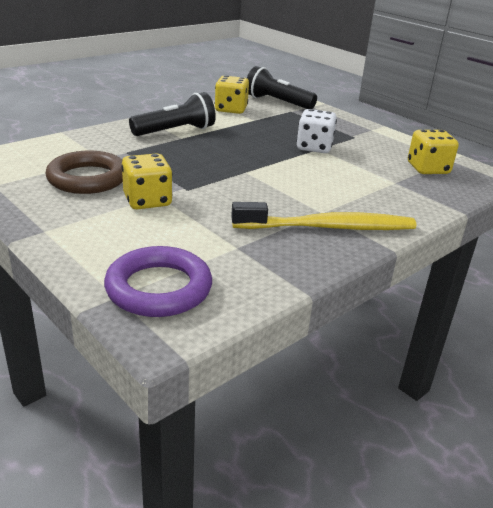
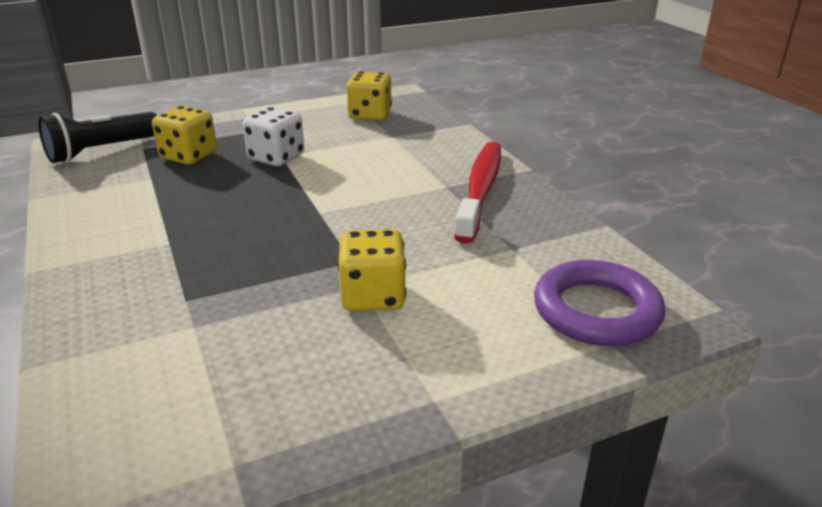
camera: 70 degrees left, 0 degrees up
(87, 178) = (269, 346): brown ring -> none
(175, 131) = (138, 244): black flashlight -> none
(231, 109) = (92, 188): yellow dice -> yellow dice (189, 156)
(328, 227) = (480, 190): yellow toothbrush -> red toothbrush

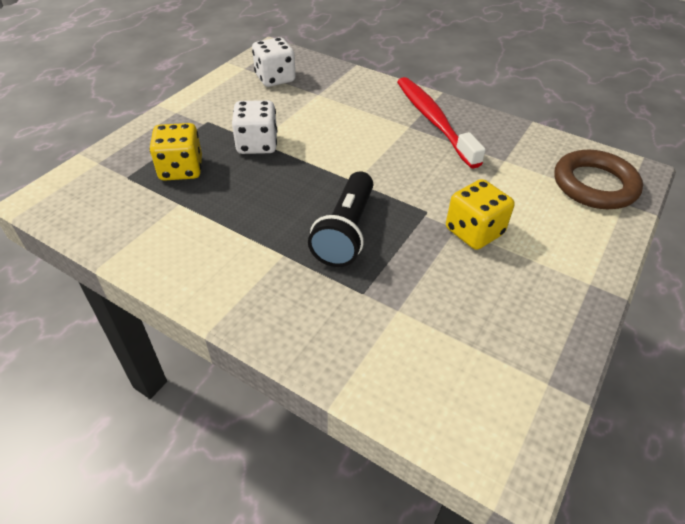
camera: 35 degrees left, 15 degrees up
(101, 151) = (90, 194): black flashlight -> black flashlight (346, 232)
(370, 115) = (275, 78): yellow dice -> white dice
(596, 311) = (594, 185): purple ring -> brown ring

